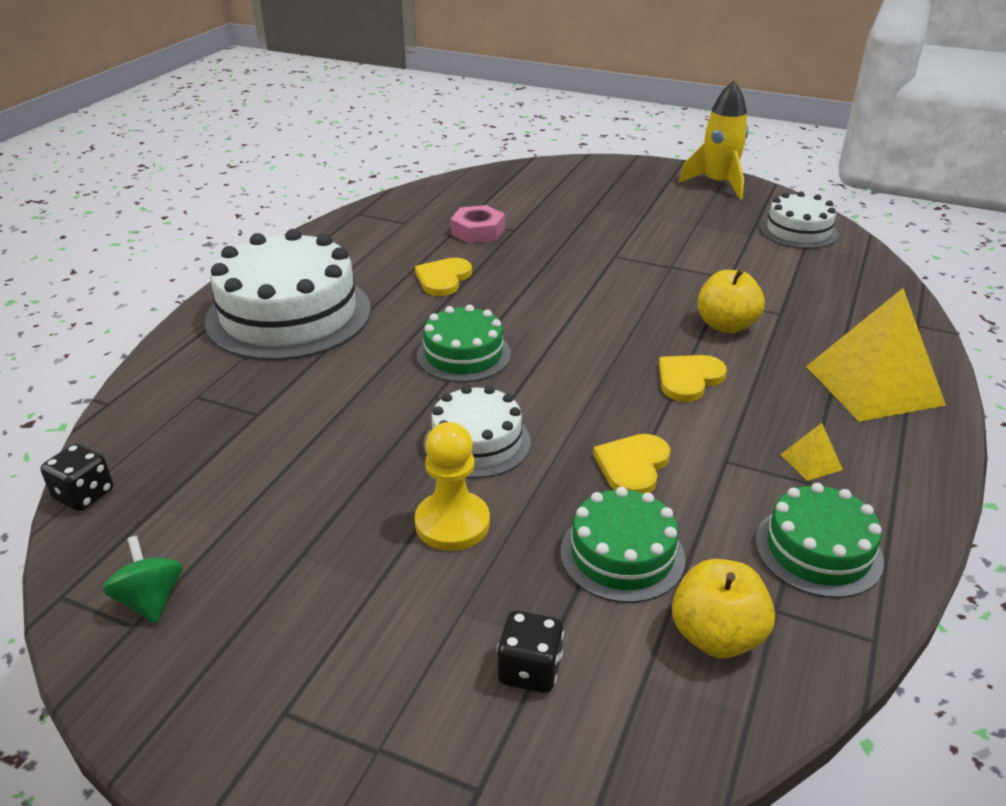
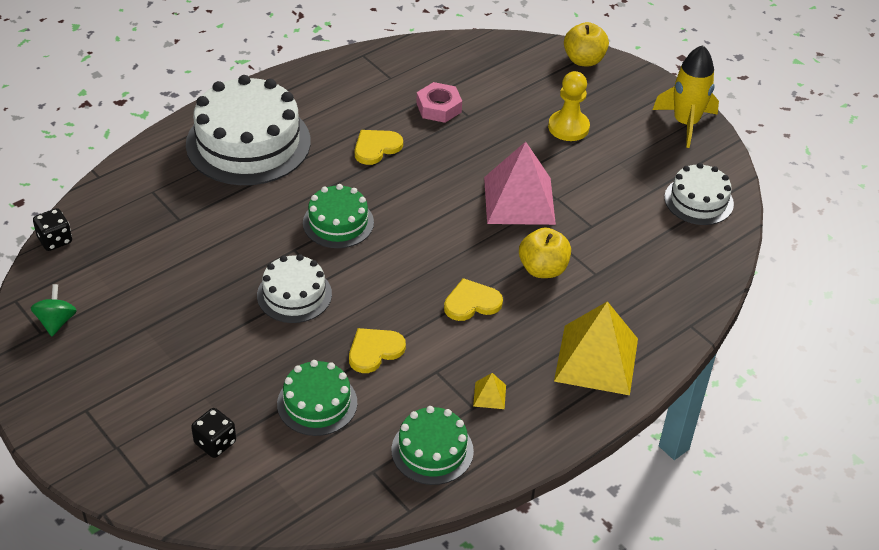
camera: 25 degrees right, 10 degrees up
(452, 523) = (239, 343): yellow pawn -> yellow pawn (568, 127)
(637, 278) = (519, 200): none -> pink pyramid
(716, 636) = (326, 470): yellow apple -> yellow apple (584, 60)

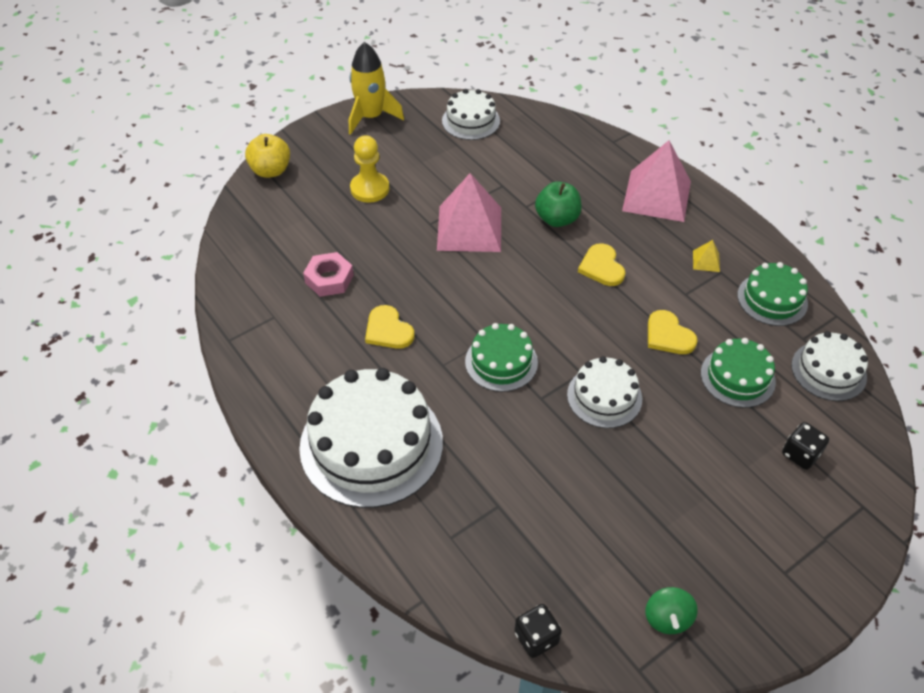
camera: 85 degrees left, 5 degrees up
(56, 322) = (667, 618): green spinning top -> green spinning top turned 90 degrees counterclockwise
(325, 487) = (828, 371): none -> white cake
(543, 269) = (557, 219): yellow apple -> green apple
(596, 359) = (657, 196): yellow pyramid -> pink pyramid

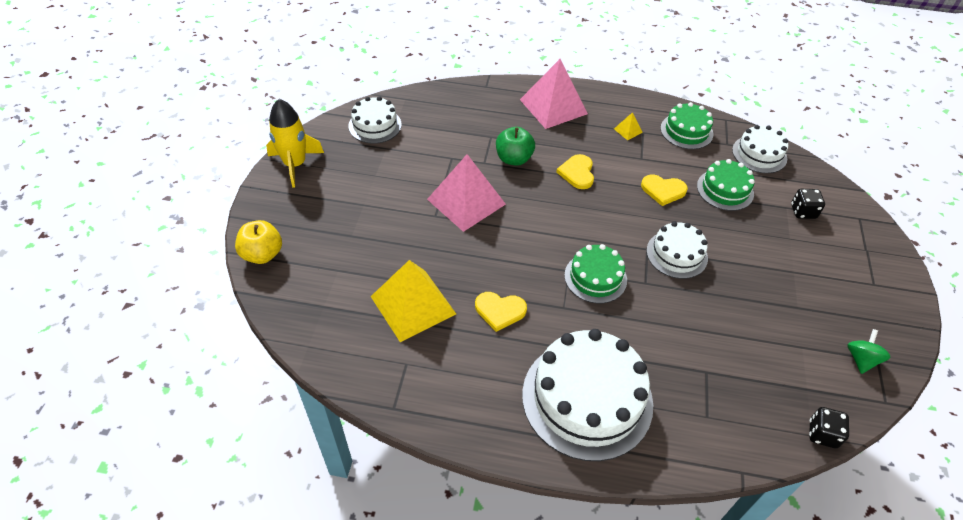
camera: 45 degrees left, 0 degrees up
(329, 279) = (413, 305): pink nut -> yellow pyramid
(370, 189) = (360, 218): yellow pawn -> none
(601, 267) = (577, 173): yellow heart -> yellow heart turned 60 degrees clockwise
(667, 618) = (861, 359): green spinning top -> green spinning top turned 120 degrees counterclockwise

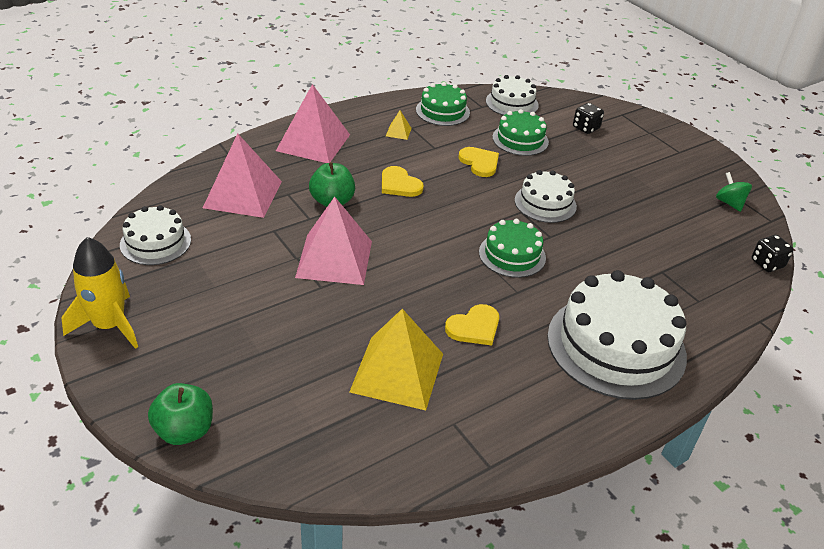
camera: 45 degrees left, 10 degrees down
(262, 254) = (184, 431): yellow apple -> green apple
(461, 121) = (243, 194): none -> pink pyramid
(663, 190) = (479, 163): yellow heart -> yellow heart turned 90 degrees counterclockwise

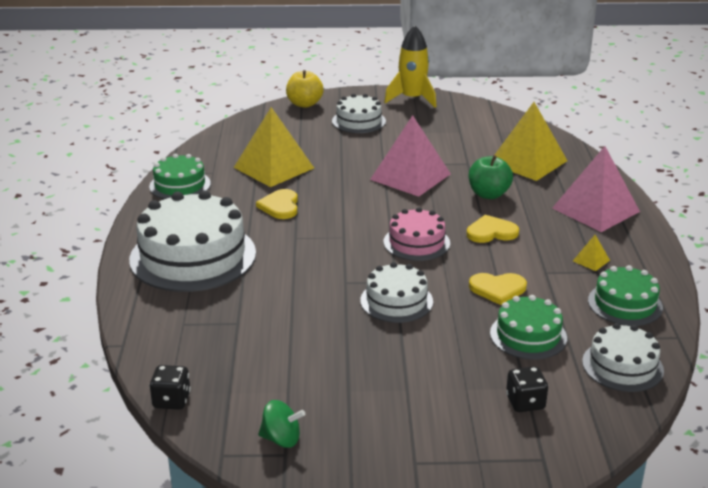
camera: 125 degrees right, 10 degrees down
(155, 242) = (488, 122): white cake -> white cake (358, 121)
(184, 431) = (304, 104): green apple -> yellow apple
(243, 194) = (527, 161): pink pyramid -> yellow pyramid
(454, 218) = (416, 242): none -> pink cake
(512, 255) = (340, 252): green cake -> green cake (180, 185)

